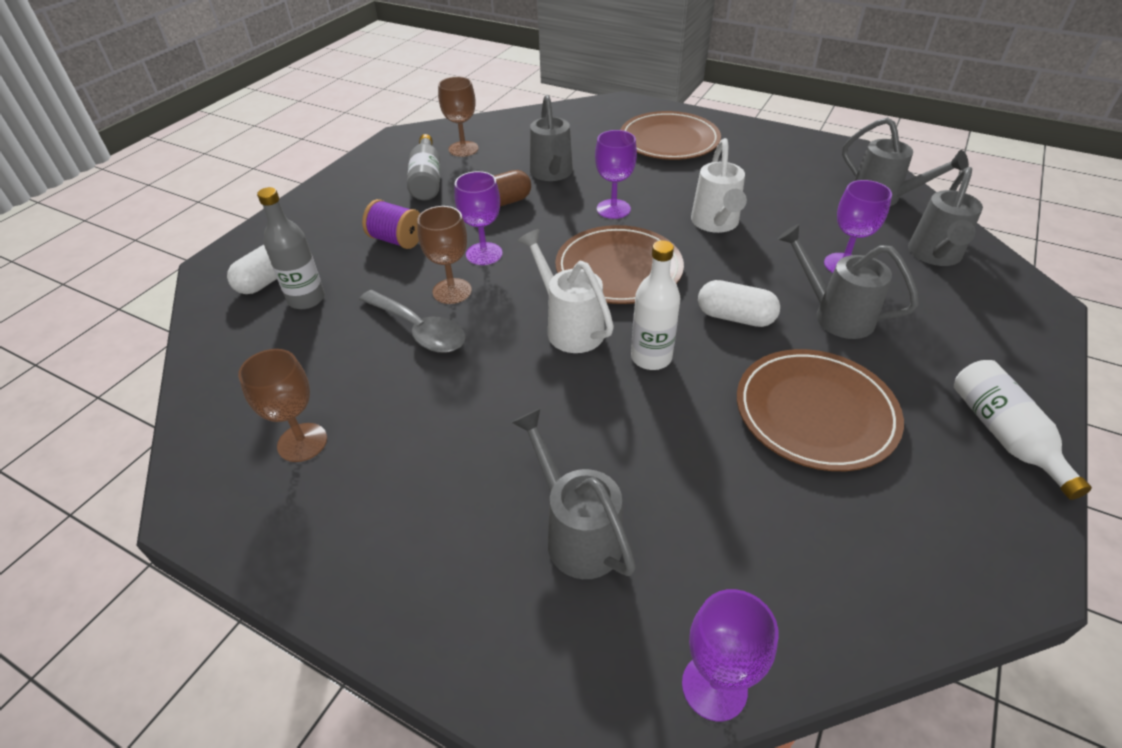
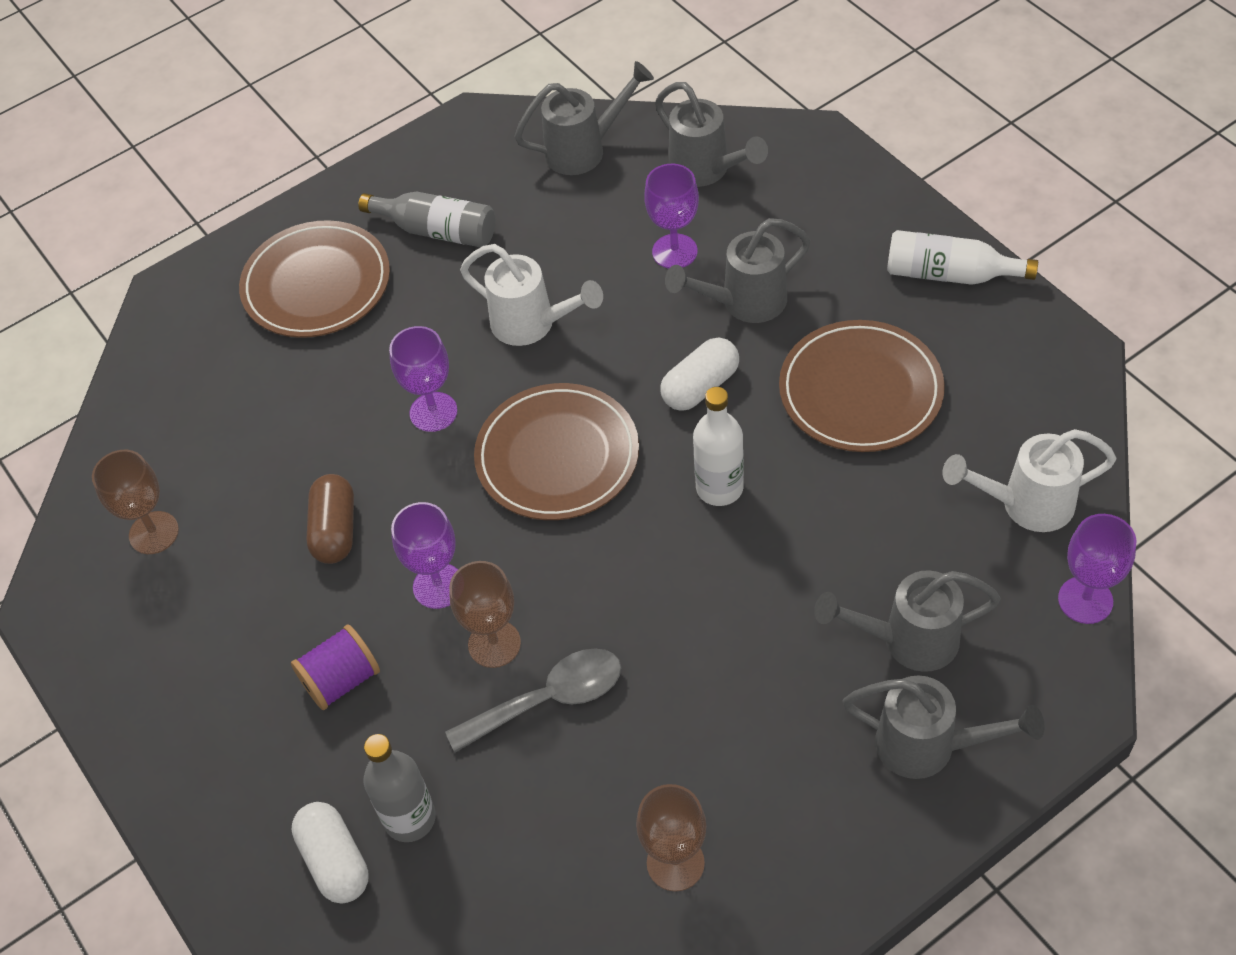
camera: 60 degrees left, 10 degrees up
(427, 180) = (208, 604): grey bottle -> grey bottle (437, 230)
(552, 174) = (305, 447): grey watering can -> grey watering can (929, 746)
(569, 326) = (629, 544): white watering can -> white watering can (1025, 505)

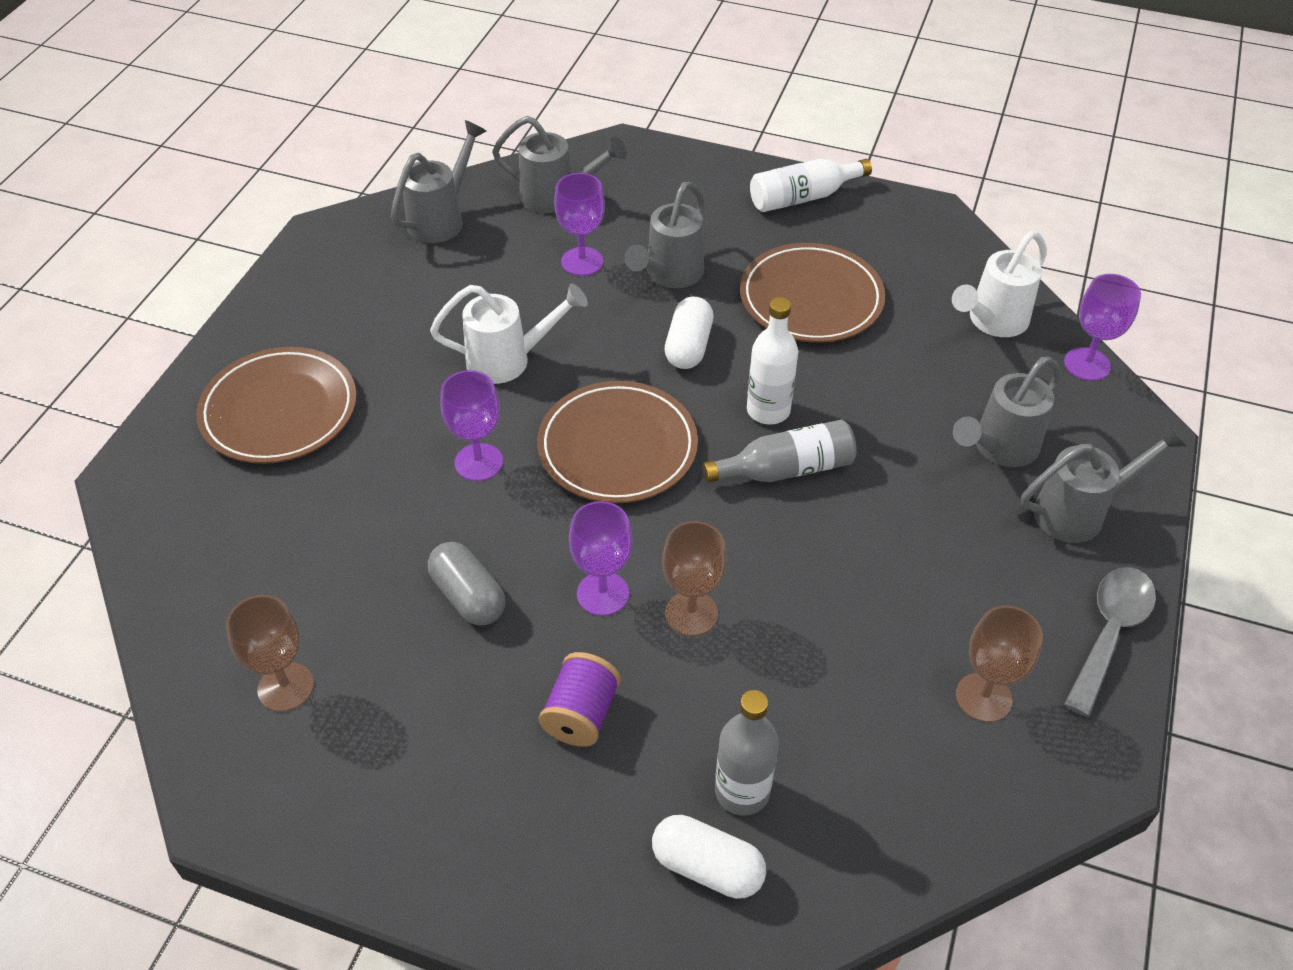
camera: 40 degrees left, 5 degrees down
(335, 530) = (468, 596): brown capsule -> grey capsule
(437, 230) = (360, 325): grey bottle -> grey bottle (786, 469)
(548, 700) = (774, 632): grey spoon -> grey spoon (1109, 633)

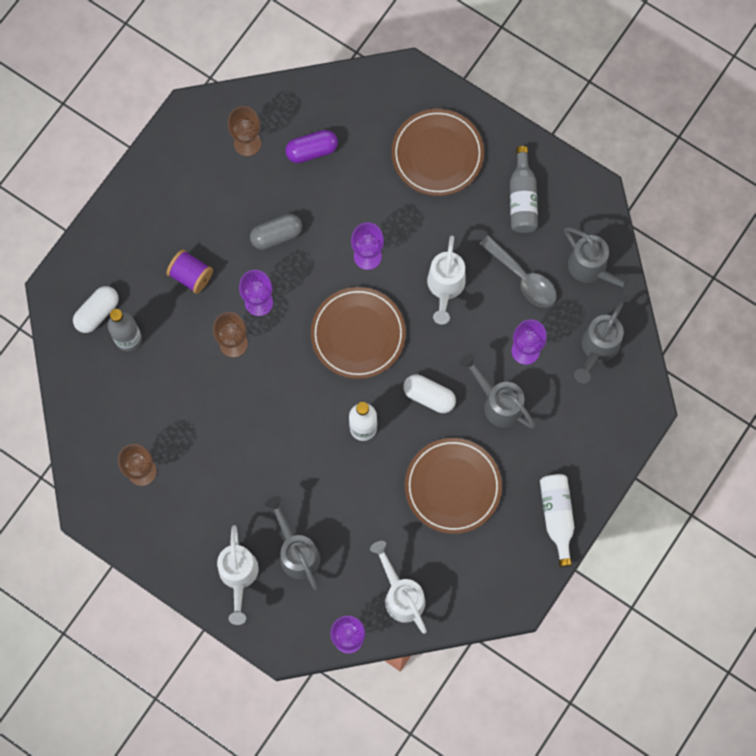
camera: 105 degrees right, 25 degrees up
(291, 580) = (312, 151): none -> purple capsule
(786, 469) = (315, 423): grey bottle -> grey bottle (522, 198)
(1080, 512) = (238, 577): grey watering can -> white watering can
(1109, 633) = (158, 553): grey spoon -> grey spoon (522, 278)

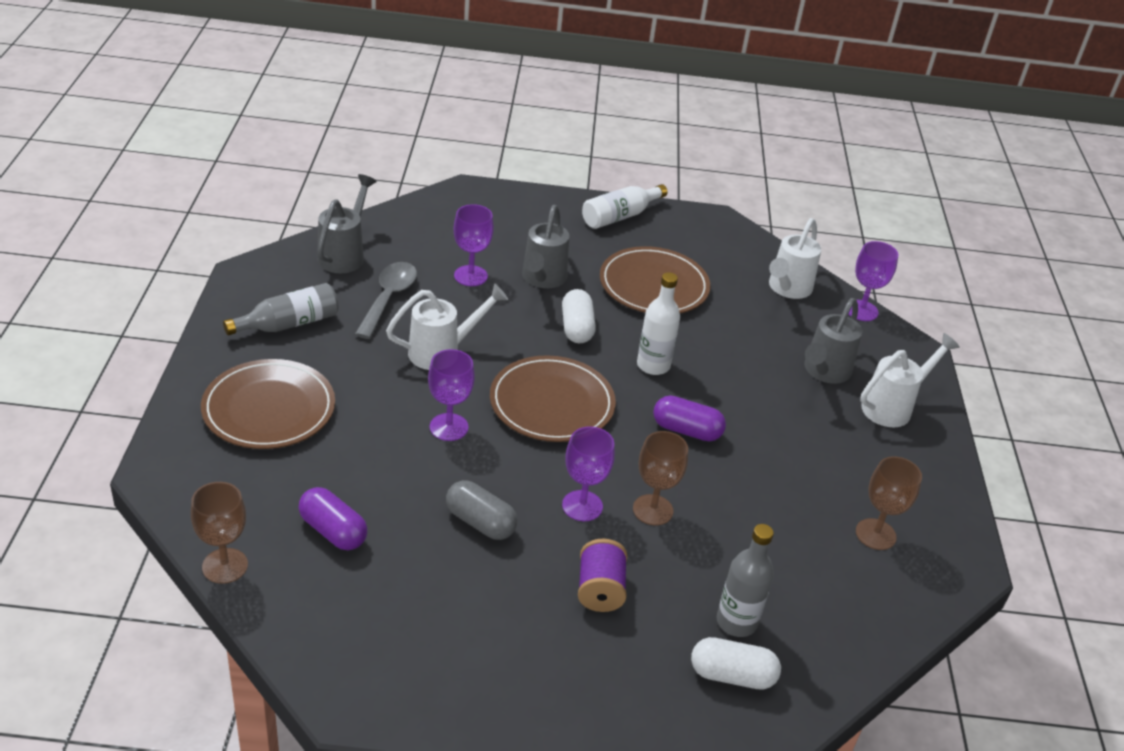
camera: 125 degrees left, 35 degrees down
(247, 143) = (361, 608): brown goblet -> brown goblet (225, 566)
(289, 410) = (686, 430): none -> purple capsule
(597, 349) = (432, 231): grey watering can -> none

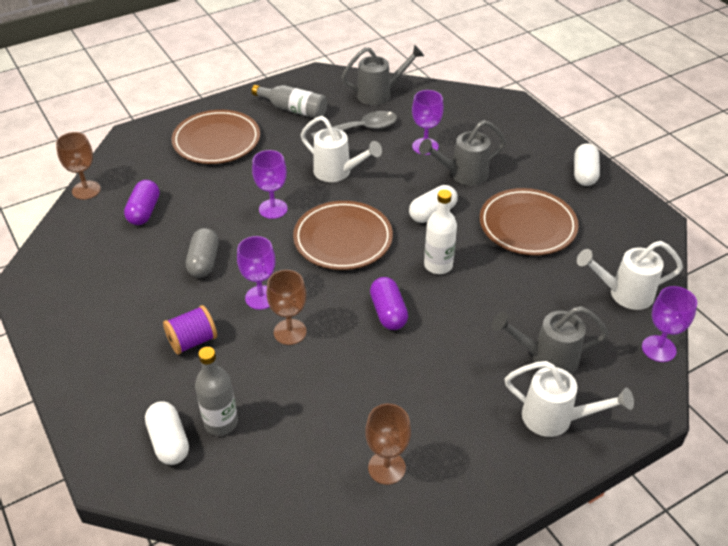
camera: 60 degrees right, 5 degrees up
(620, 216) = (584, 174): white bottle -> white capsule

